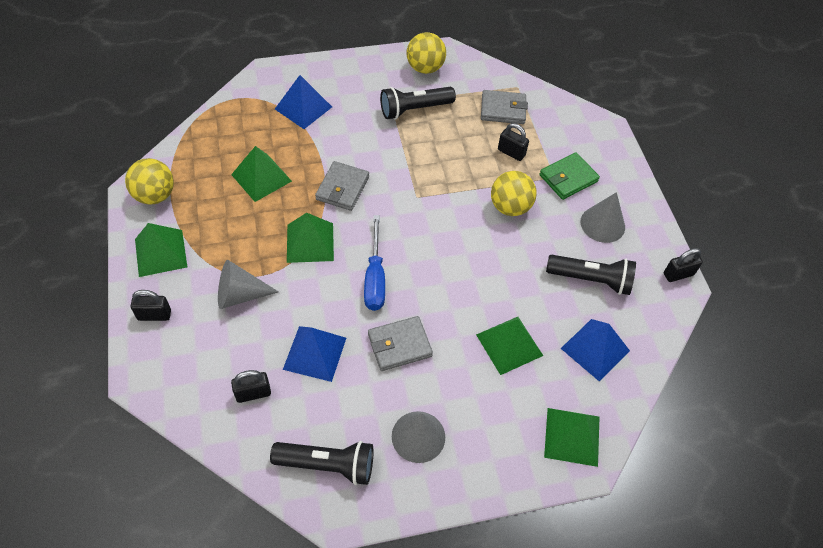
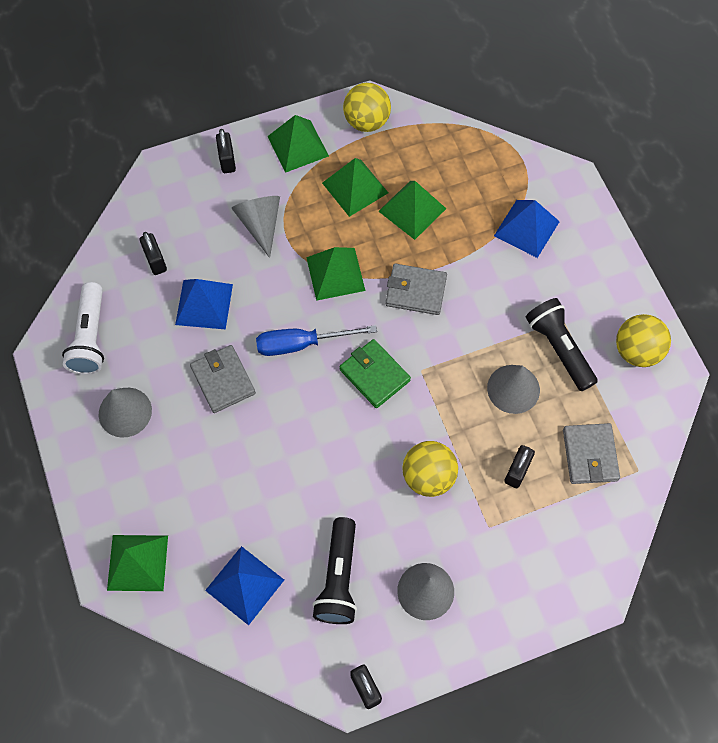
camera: 85 degrees right, 10 degrees up
(328, 465) = (91, 337): black flashlight -> white flashlight
(443, 142) = (513, 389): none -> grey cone
(509, 345) = (238, 490): green pyramid -> green pyramid (355, 187)
(568, 178) = (491, 545): green wallet -> green wallet (374, 375)

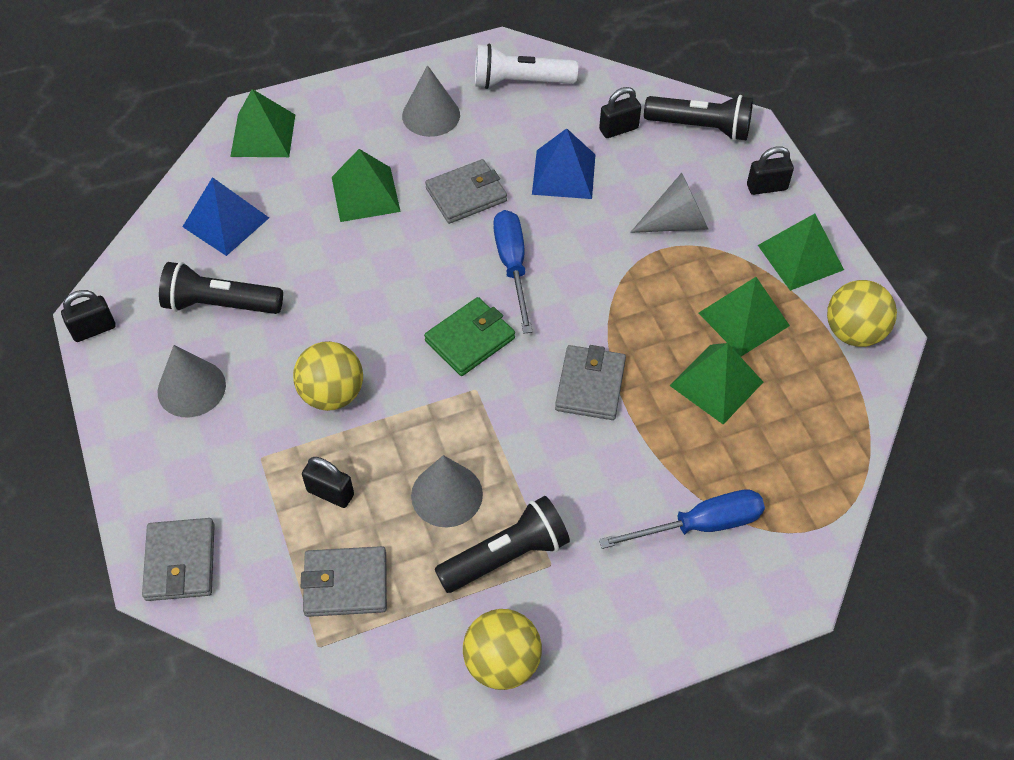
camera: 90 degrees right, 10 degrees down
(159, 200) = (701, 127): none -> black flashlight
(335, 274) = (611, 299): green pyramid -> green pyramid (365, 194)
(526, 228) = (700, 525): blue pyramid -> blue screwdriver
(583, 577) = (180, 562): none -> grey wallet

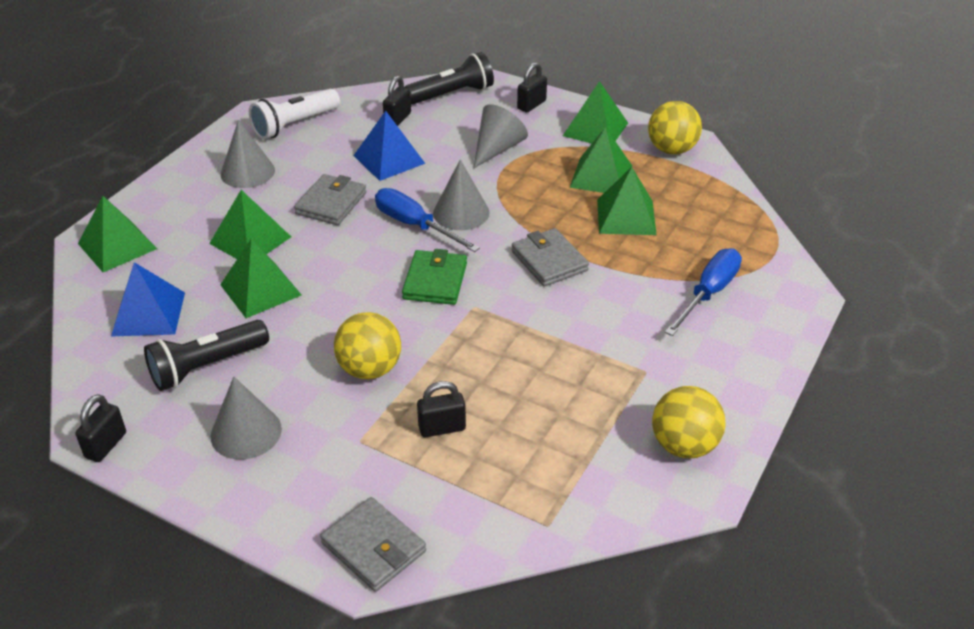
camera: 40 degrees left, 15 degrees down
(326, 253) = (260, 290): none -> green pyramid
(345, 584) = (521, 474): grey wallet -> none
(446, 494) = (528, 376): grey cone -> grey cone (461, 212)
(506, 555) = (611, 385): black flashlight -> none

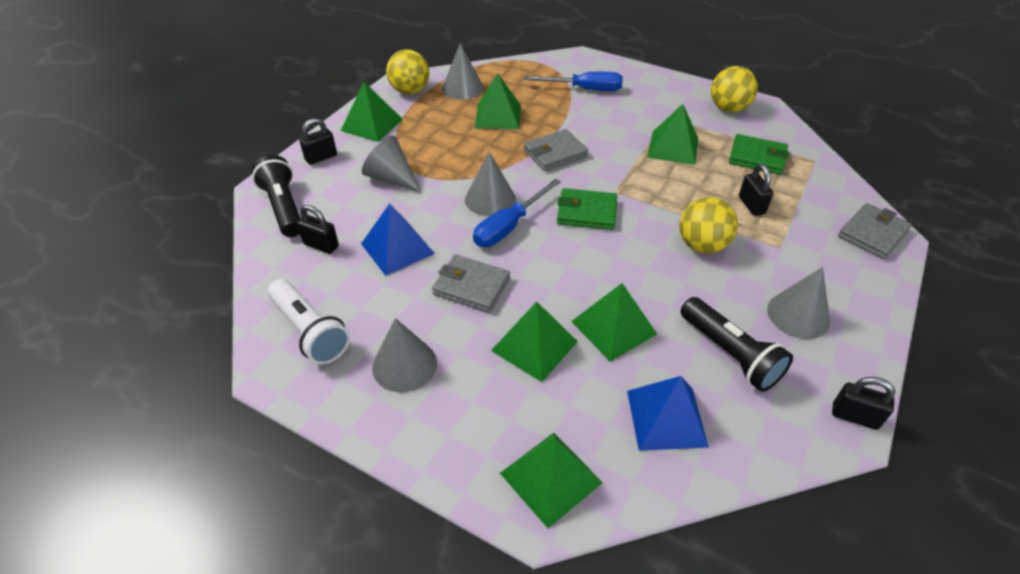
camera: 90 degrees left, 5 degrees up
(531, 105) = (321, 157): black padlock -> black padlock turned 75 degrees counterclockwise
(551, 455) = (757, 157): none -> green wallet
(601, 176) = (442, 125): green pyramid -> green pyramid (673, 147)
(687, 188) = (462, 88): none -> grey cone
(708, 293) = (584, 89): blue screwdriver -> blue screwdriver turned 150 degrees clockwise

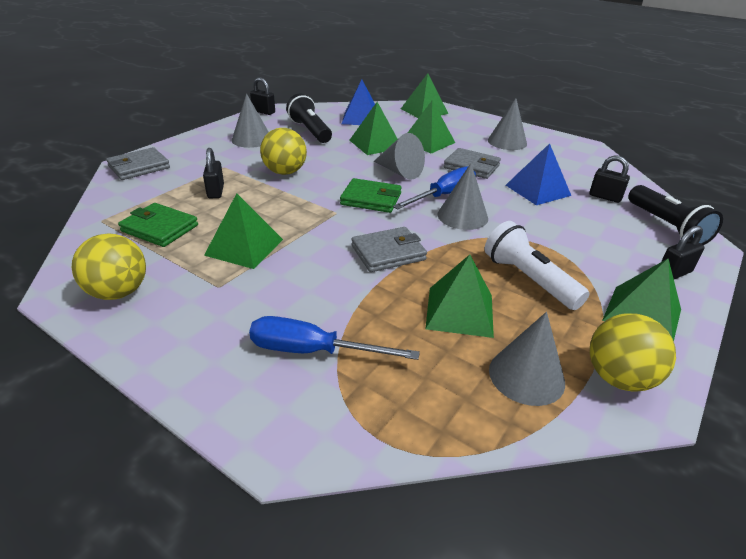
camera: 175 degrees left, 10 degrees down
(310, 331) = (575, 157): white flashlight -> white flashlight (528, 279)
(391, 178) = (573, 243): grey cone -> grey cone (399, 171)

